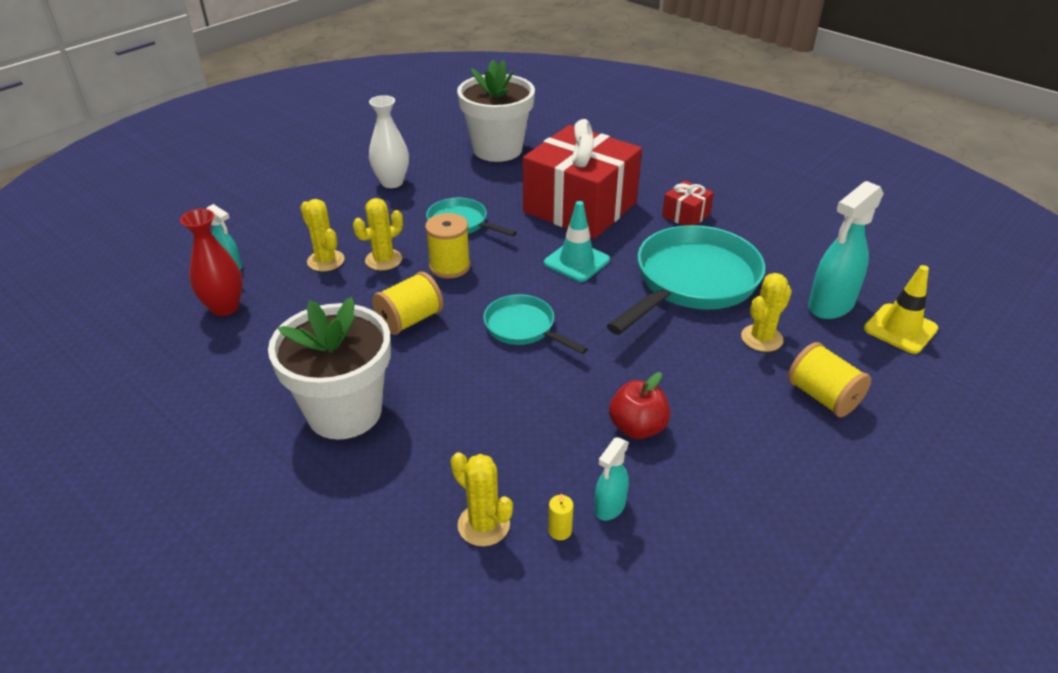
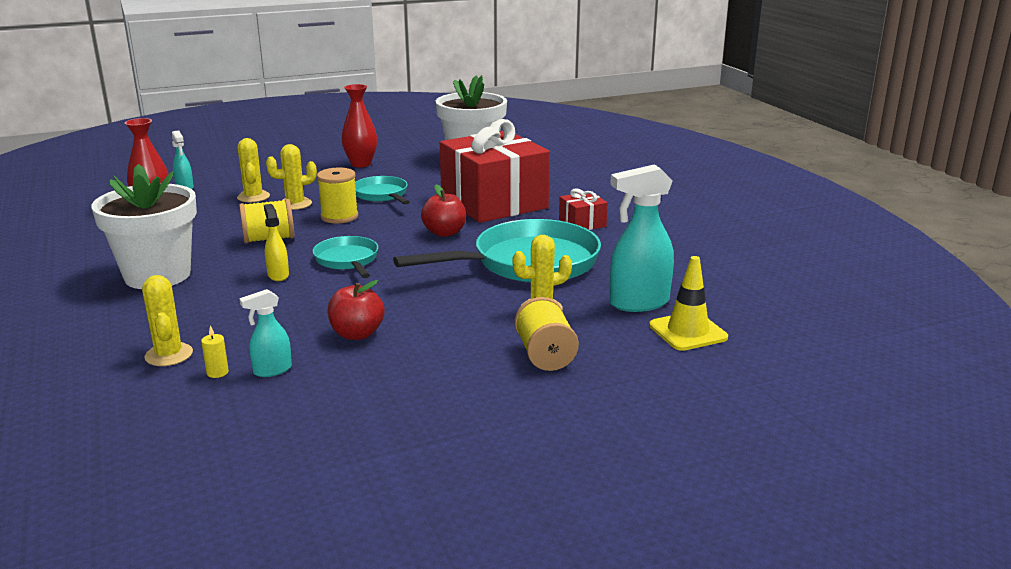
camera: 25 degrees right, 15 degrees down
(392, 182) = (361, 164): white vase -> red vase
(475, 370) = (278, 275): none -> yellow spray bottle
(576, 262) = (444, 233): turquoise traffic cone -> red apple

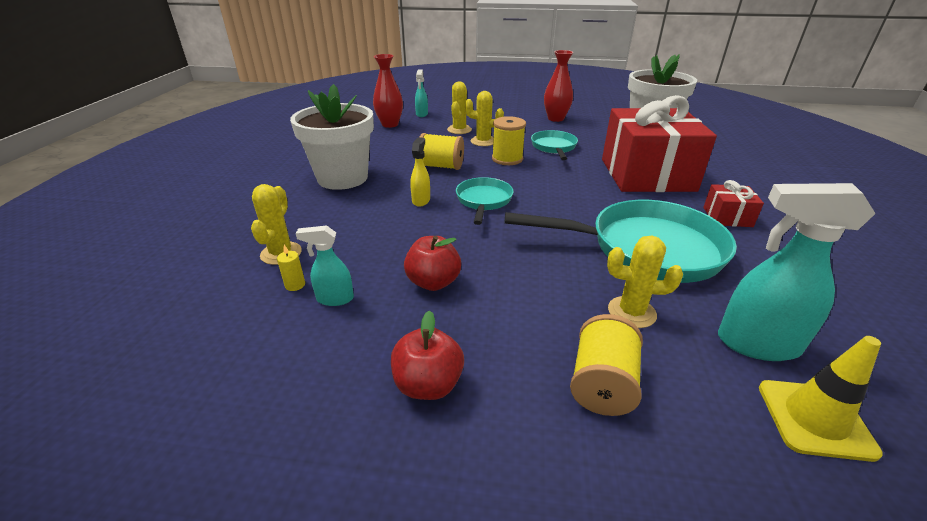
camera: 30 degrees right, 10 degrees up
(444, 233) = (583, 194): red apple -> red apple (428, 384)

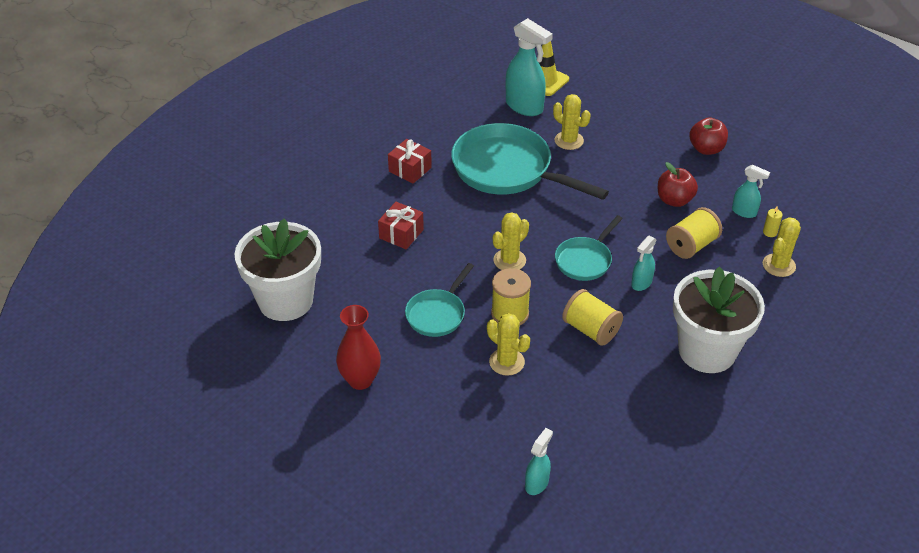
camera: 150 degrees left, 10 degrees up
(390, 124) = (602, 467): red vase -> none
(421, 200) = (641, 283): yellow spray bottle -> turquoise spray bottle
(459, 130) = (515, 406): yellow cactus -> yellow cactus (509, 260)
(602, 384) = (621, 120): yellow spool -> yellow spool (691, 245)
(647, 174) = (401, 234): red gift -> red gift, size x0.42

